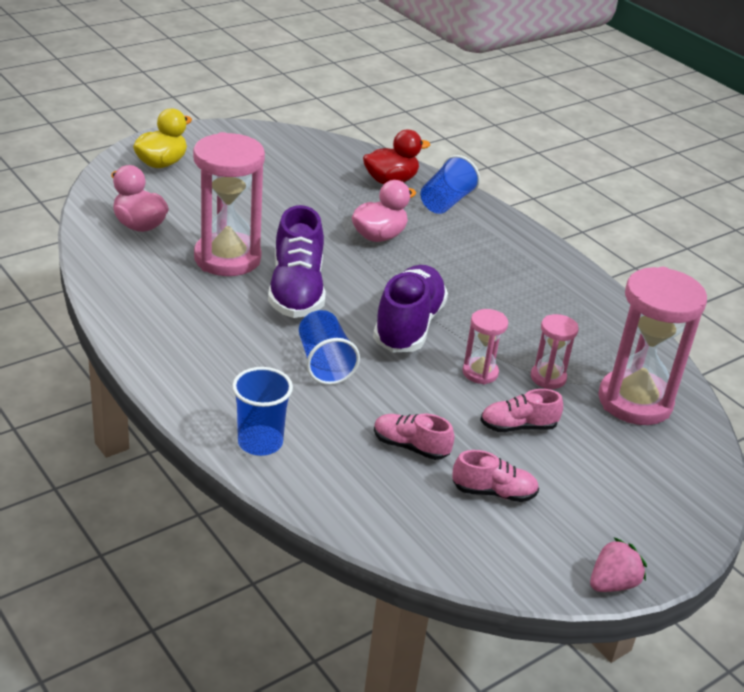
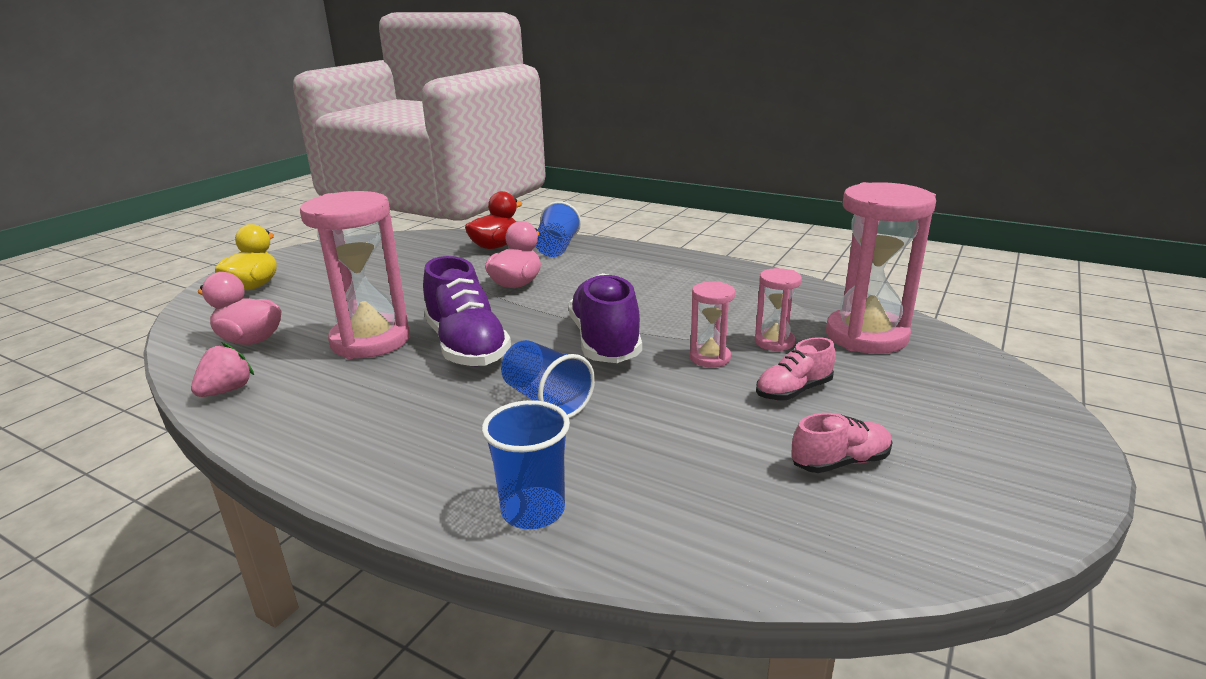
camera: 20 degrees left, 10 degrees down
(410, 446) = (710, 449): pink shoe -> none
(612, 583) = (1061, 509): pink strawberry -> pink strawberry (227, 391)

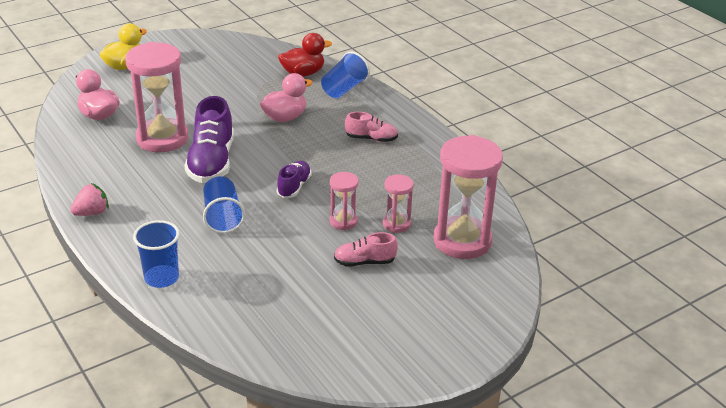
camera: 25 degrees right, 10 degrees up
(227, 391) = (68, 150): pink strawberry -> pink strawberry (92, 213)
(605, 342) = (294, 187): purple shoe -> purple shoe, size x0.55
(840, 462) = (335, 312): pink shoe -> pink shoe (371, 139)

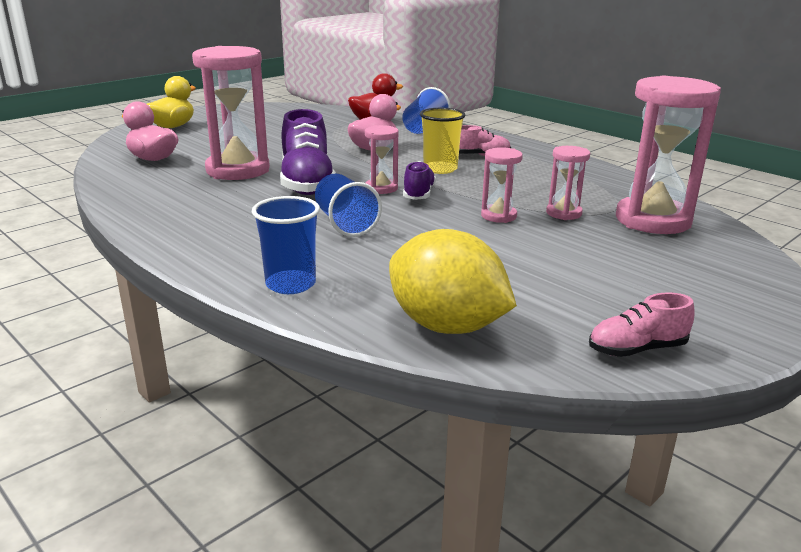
camera: 10 degrees left, 10 degrees down
(92, 213) = (167, 233): pink strawberry -> none
(248, 330) = (446, 326): none -> yellow lemon
(268, 176) = (381, 188): none -> pink hourglass
(328, 154) = (440, 169): none -> yellow cup
(364, 262) = (553, 246): pink shoe -> pink shoe (637, 349)

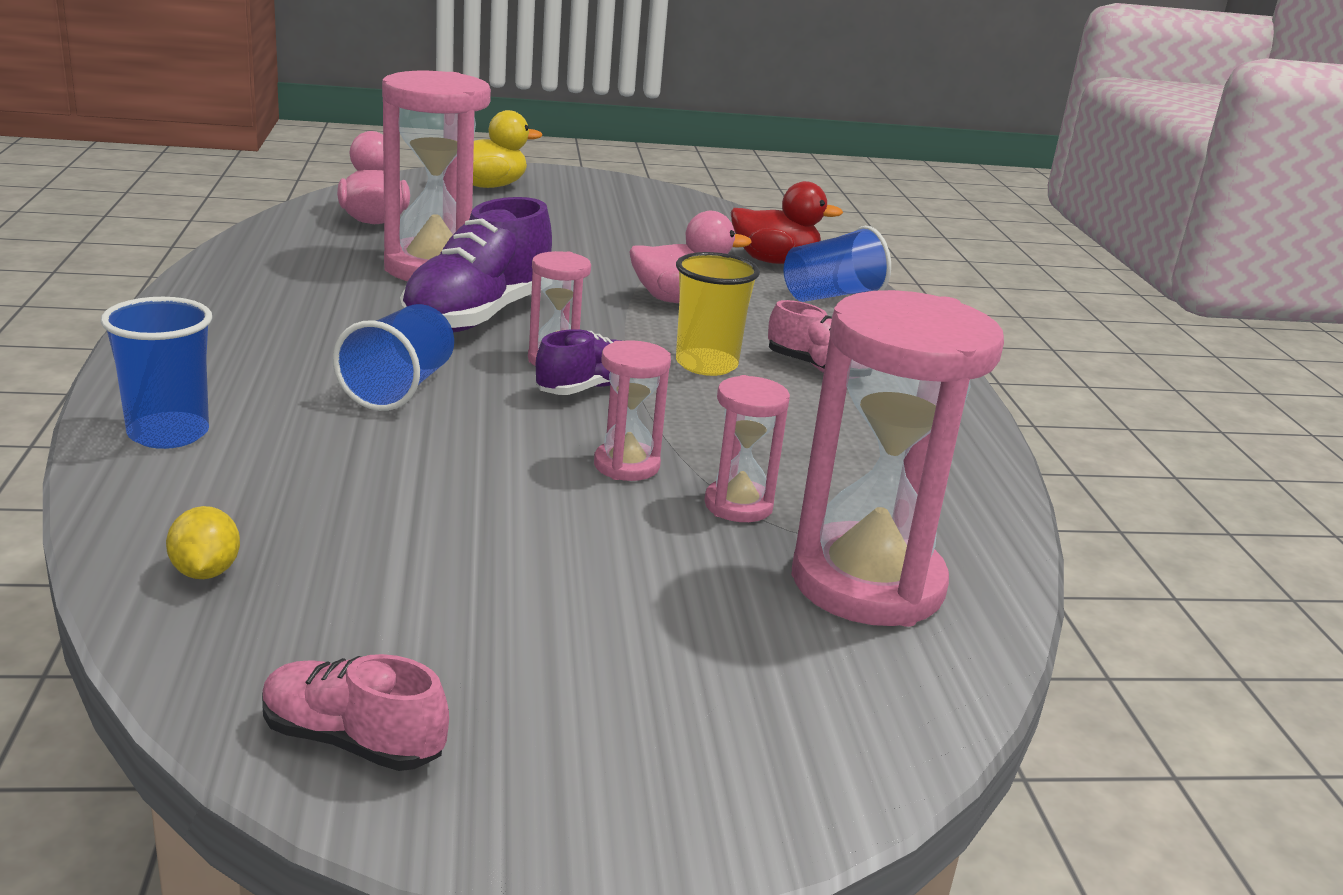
camera: 35 degrees right, 0 degrees up
(446, 326) = (205, 572): yellow lemon -> yellow lemon, size x0.41

